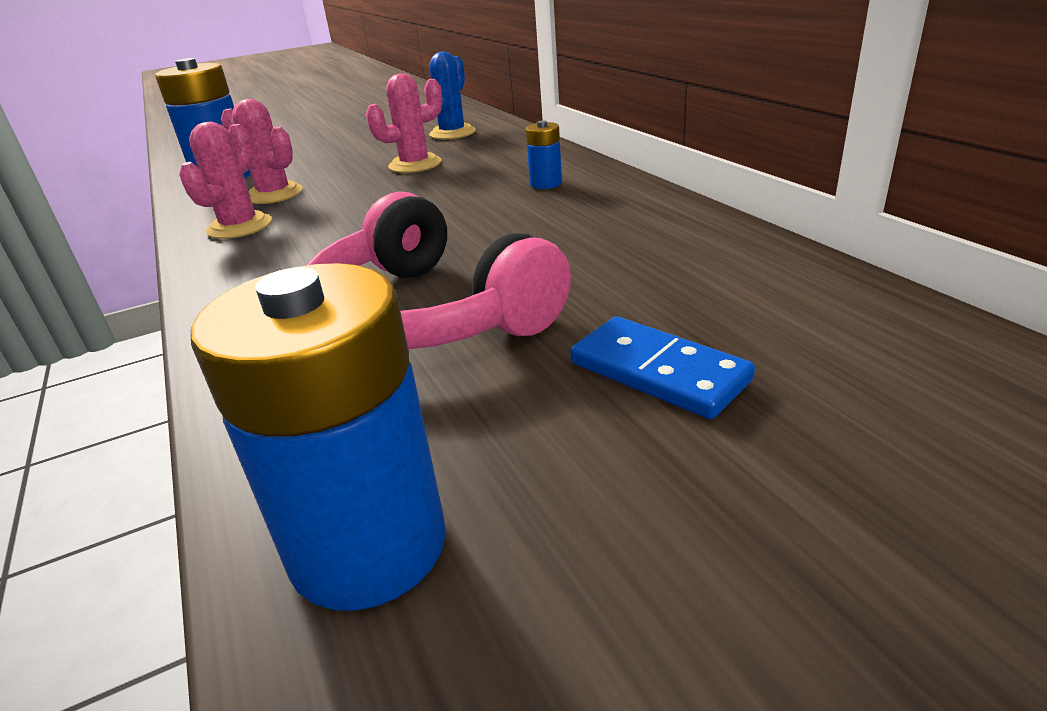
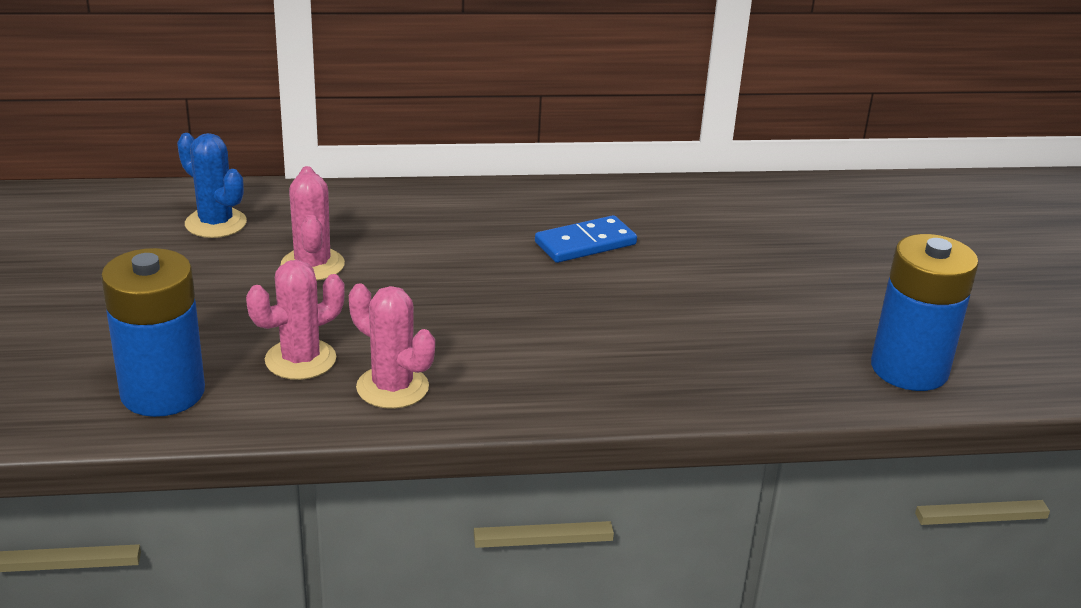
camera: 75 degrees left, 0 degrees up
(428, 314) = (686, 317): pink headphones -> none
(546, 184) = (470, 219): blue battery -> none
(658, 371) = (808, 263): blue domino -> blue domino (585, 243)

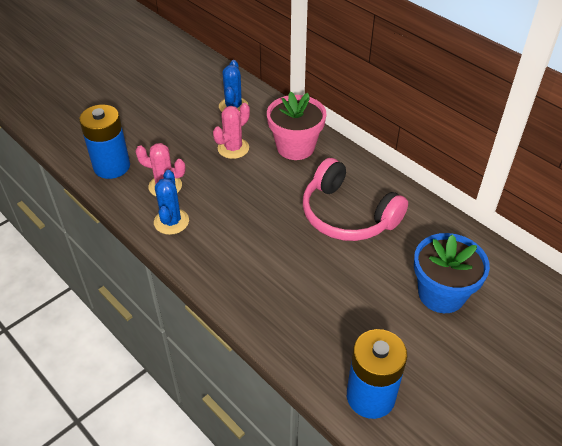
camera: 55 degrees right, 15 degrees up
(392, 387) = (171, 221): pink cactus -> blue cactus
(393, 218) = (295, 147): none -> pink flower pot
(585, 243) = (347, 215): blue domino -> pink headphones
(798, 248) = (441, 294): none -> blue flower pot

